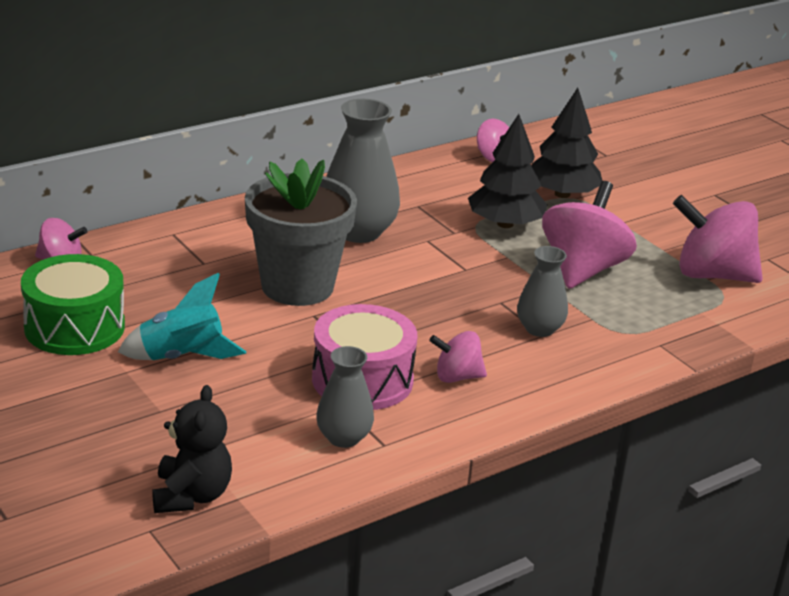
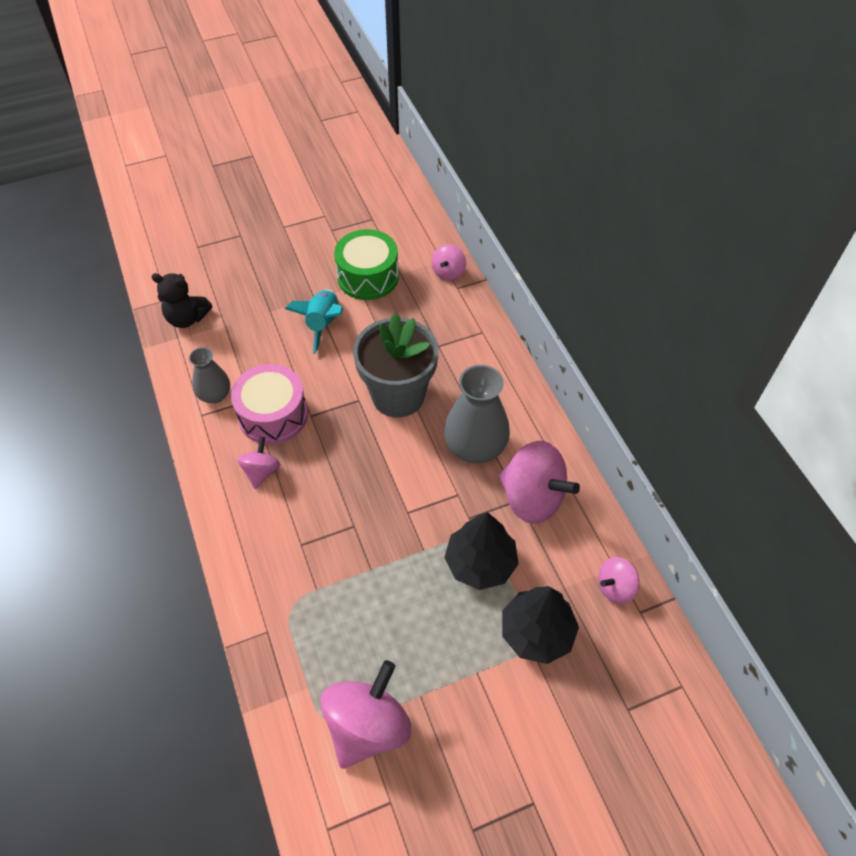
camera: 105 degrees right, 25 degrees up
(539, 329) = (309, 544): grey vase -> none
(582, 269) = (393, 606): pink spinning top -> pink spinning top (532, 498)

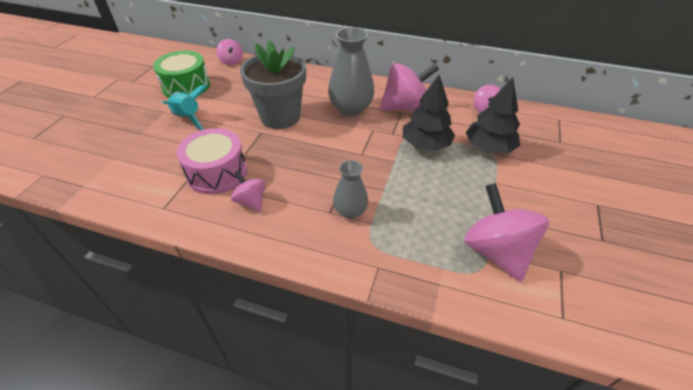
camera: 50 degrees left, 10 degrees down
(187, 318) = (76, 173): black teddy bear -> none
(215, 395) = (158, 192): grey vase -> grey vase (350, 211)

